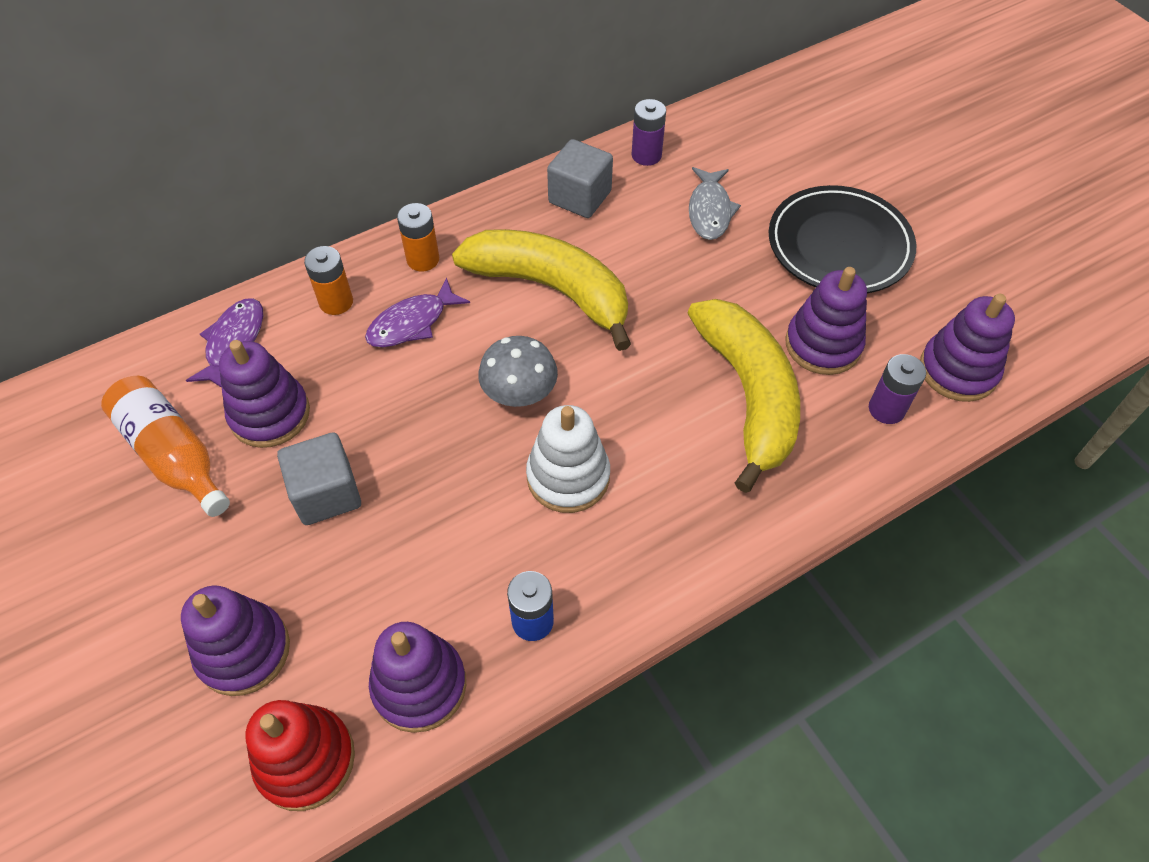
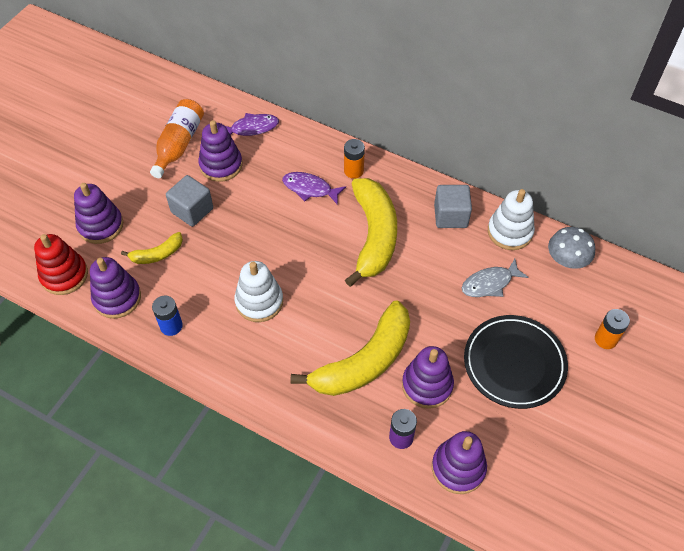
camera: 60 degrees right, 0 degrees up
(336, 302) = (301, 152): orange battery -> orange battery (605, 339)
(375, 583) = (157, 254): none -> yellow banana
(519, 392) = (297, 255): grey mushroom -> grey mushroom (567, 259)
(646, 155) = (510, 232): purple battery -> white stacking toy

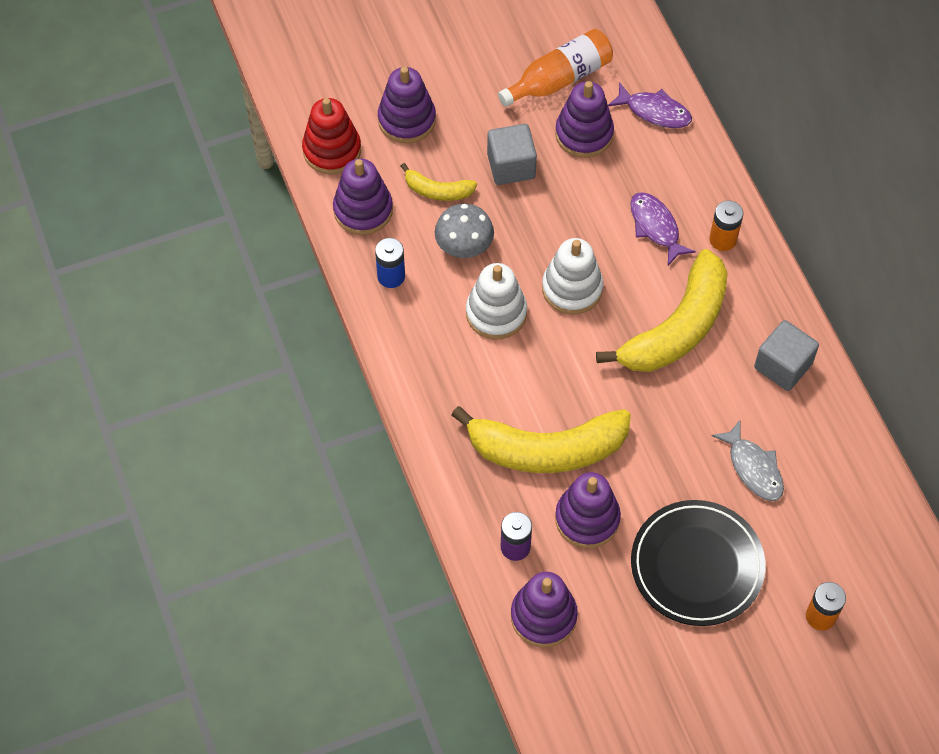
camera: 40 degrees right, 5 degrees up
(489, 283) = (753, 468): grey fish -> grey fish turned 135 degrees counterclockwise
(510, 232) = (832, 430): white stacking toy -> white stacking toy (572, 288)
(567, 259) = (866, 506): grey mushroom -> grey mushroom (464, 245)

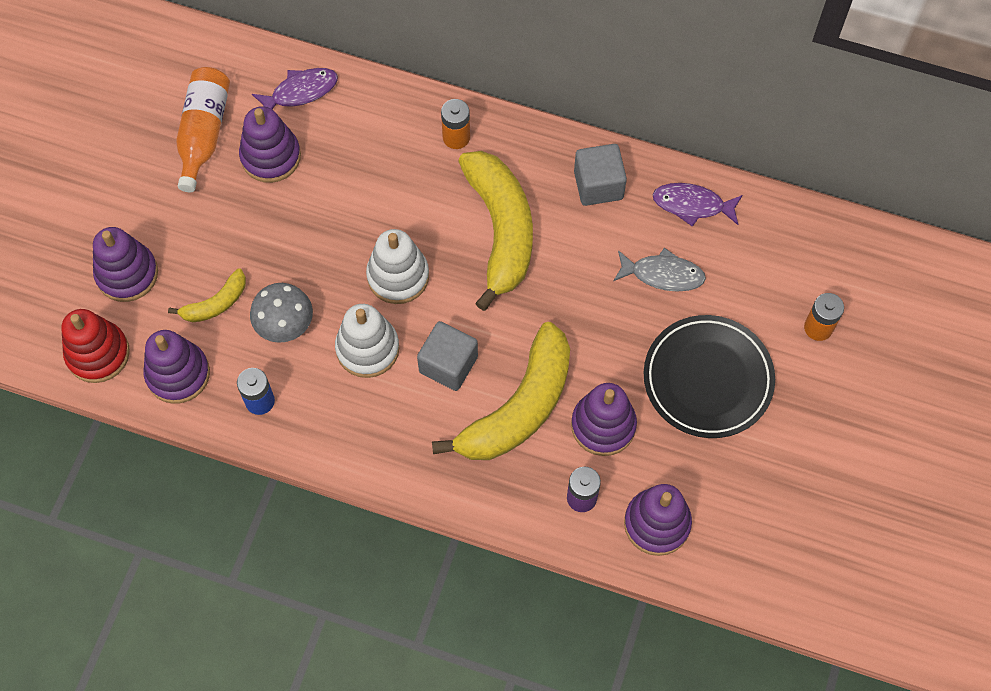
camera: 50 degrees left, 5 degrees up
(511, 166) = (247, 231): grey cube -> grey cube (448, 364)
(656, 227) = (401, 174): purple fish -> purple fish (692, 205)

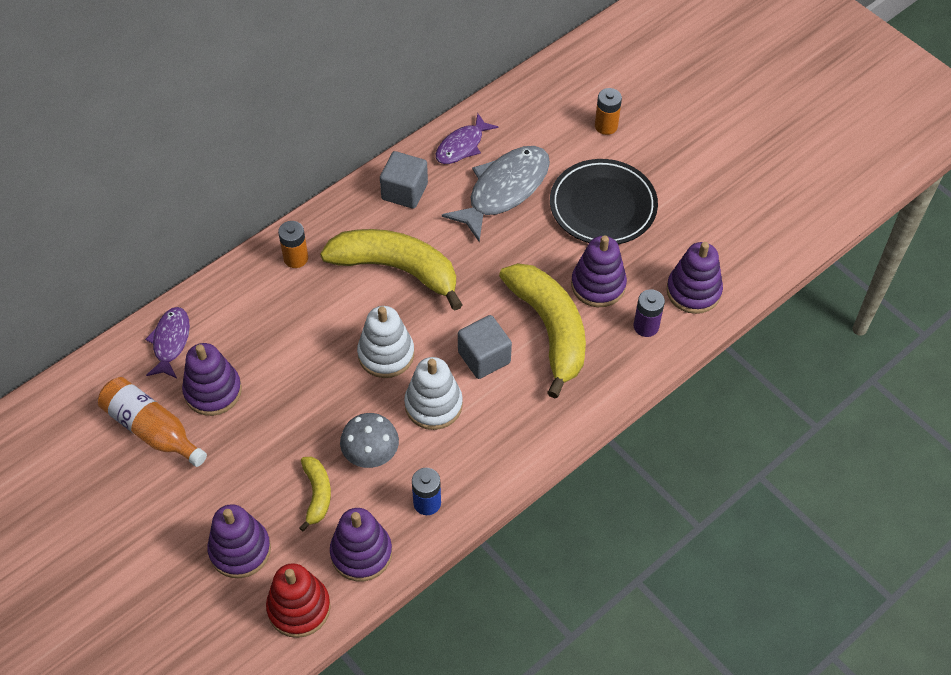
camera: 60 degrees left, 10 degrees down
(663, 274) = (504, 190): grey fish -> grey fish, size x1.70

